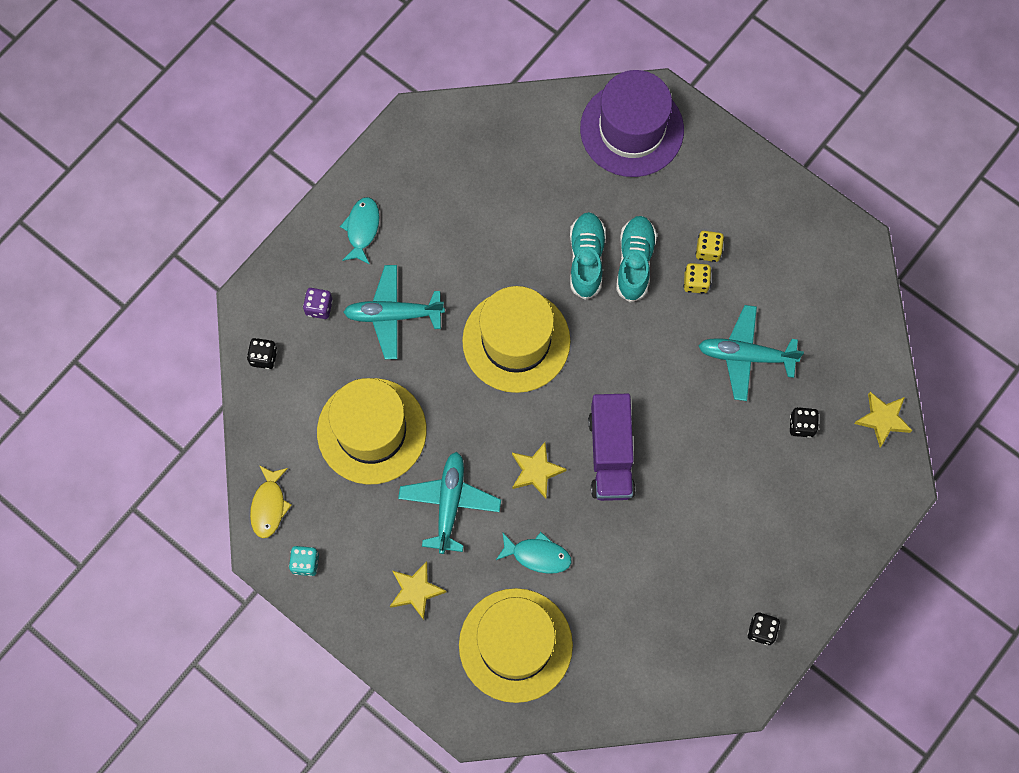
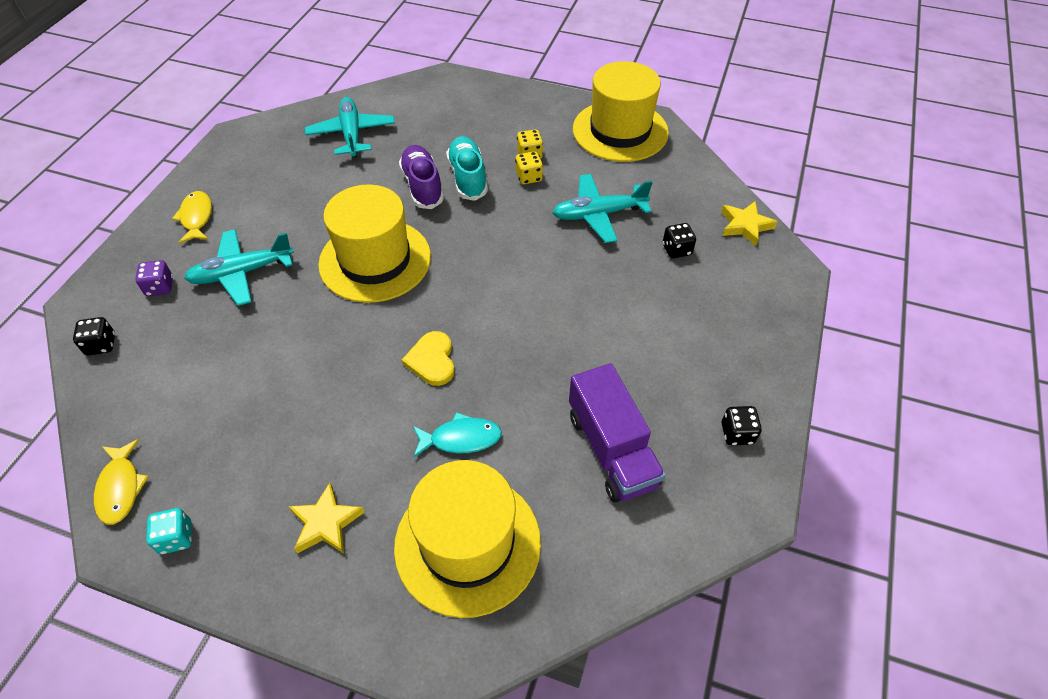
camera: 20 degrees left, 20 degrees down
(362, 229) = (196, 217): turquoise fish -> yellow fish
(371, 431) = (237, 377): yellow hat -> yellow hat (620, 131)
(449, 503) = (344, 418): turquoise plane -> turquoise plane (352, 134)
(536, 471) = (432, 360): yellow star -> yellow heart
(586, 259) = (422, 186): turquoise shoe -> purple shoe
(610, 454) = (504, 324): purple truck -> purple truck (611, 449)
(631, 129) = (430, 99): purple hat -> none

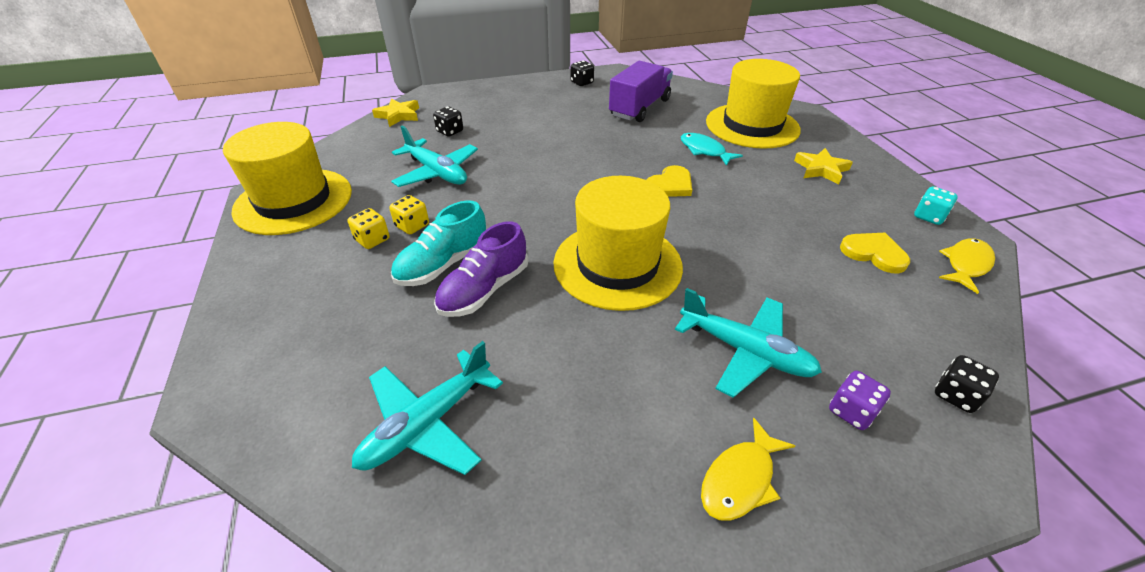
camera: 125 degrees left, 10 degrees down
(205, 431) = (873, 253): none -> yellow heart

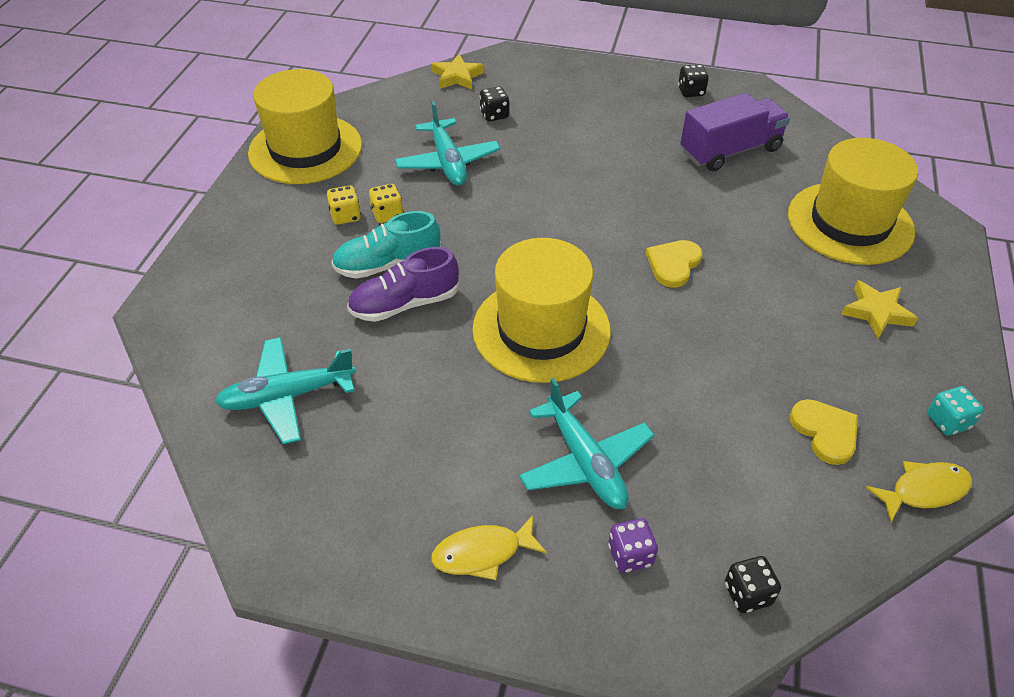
camera: 30 degrees right, 5 degrees up
(670, 185) = (673, 264): yellow heart -> yellow heart turned 135 degrees clockwise
(704, 150) = (754, 236): turquoise fish -> none

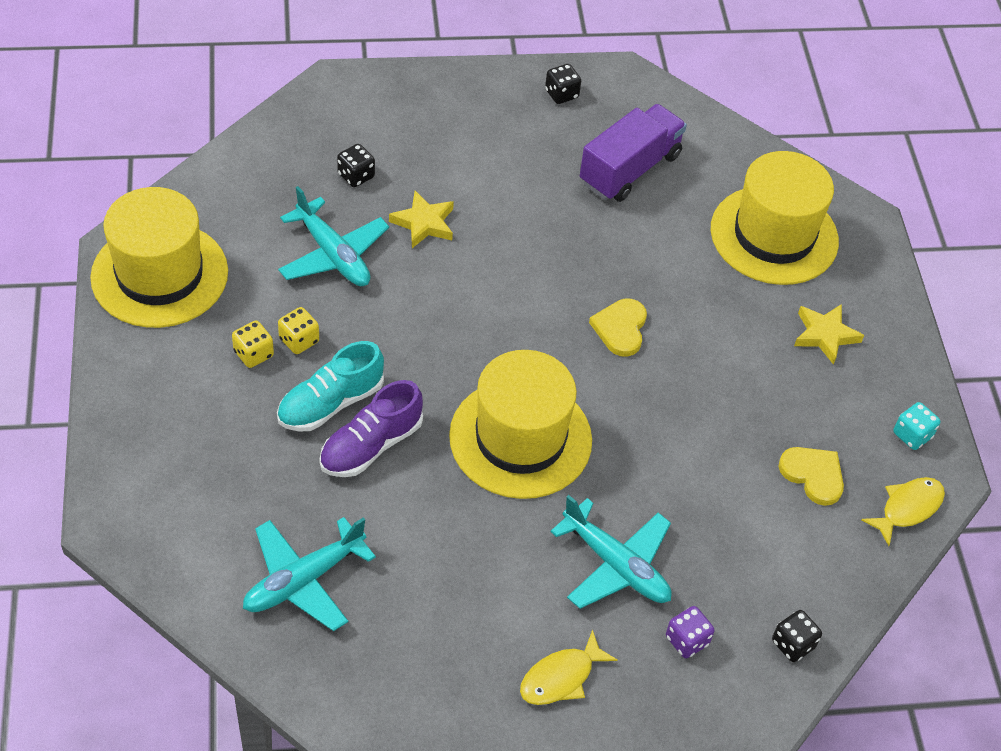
camera: 25 degrees left, 5 degrees up
(457, 76) = (288, 128): yellow star -> yellow star (424, 223)

